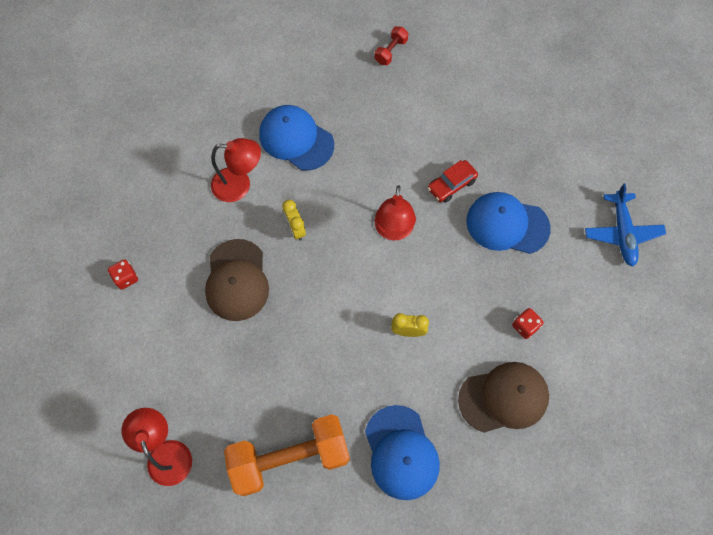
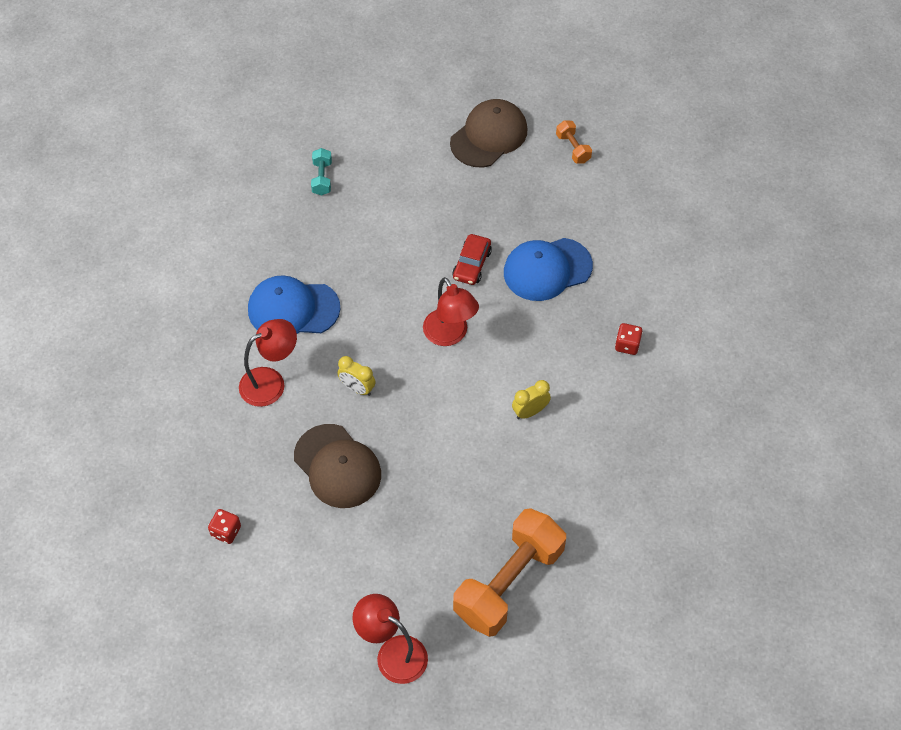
camera: 35 degrees left, 10 degrees down
(391, 51) = (322, 178): red dumbbell -> turquoise dumbbell
(401, 452) = (602, 514): blue cap -> none
(504, 398) = (653, 414): brown cap -> brown cap (489, 136)
(601, 138) = (573, 148): none -> orange dumbbell
(622, 233) = (650, 218): blue plane -> none

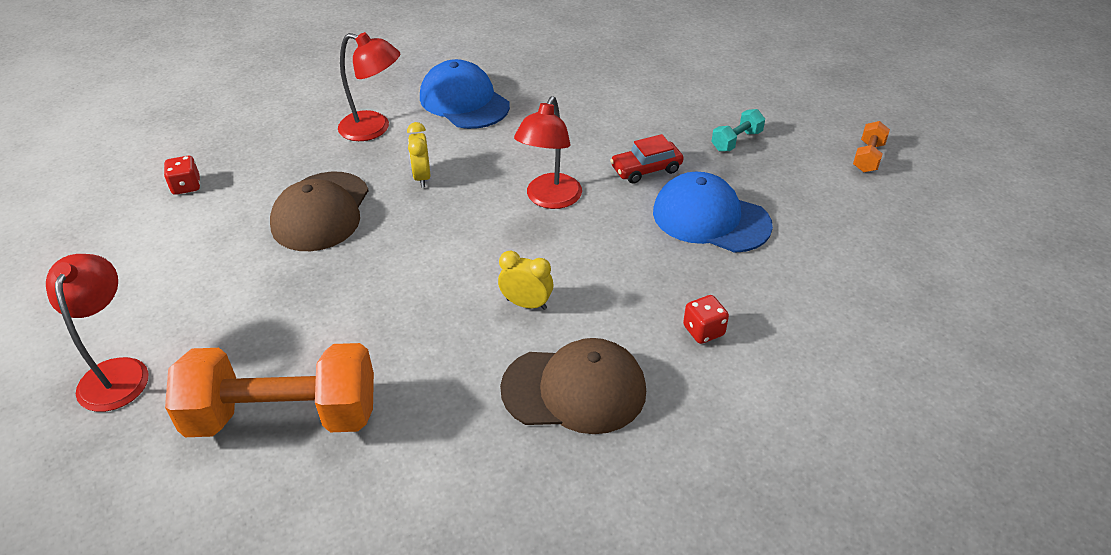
camera: 50 degrees right, 15 degrees down
(322, 178) = (613, 49): turquoise dumbbell -> turquoise dumbbell (736, 141)
(489, 136) = (795, 104): brown cap -> brown cap (574, 389)

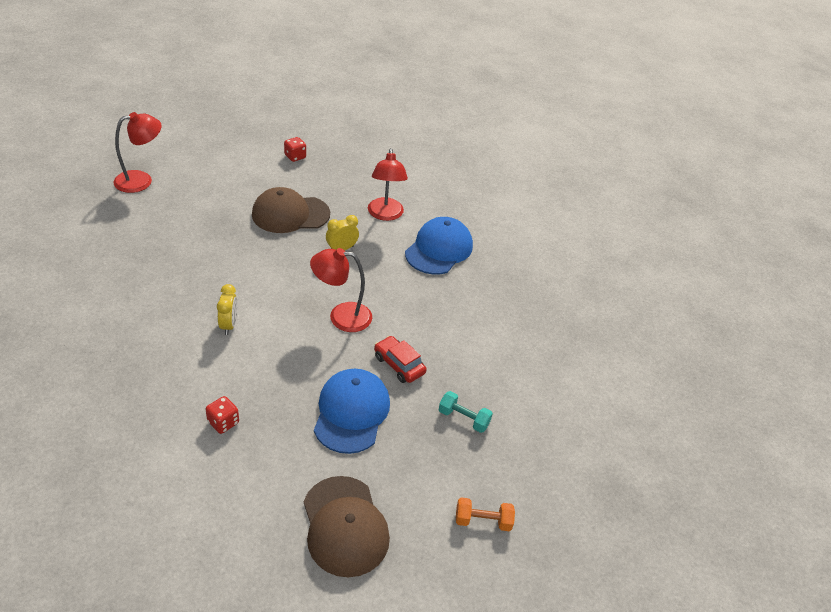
camera: 65 degrees right, 0 degrees up
(283, 416) = (118, 246): orange dumbbell -> none
(574, 389) = (156, 362): brown cap -> brown cap (345, 526)

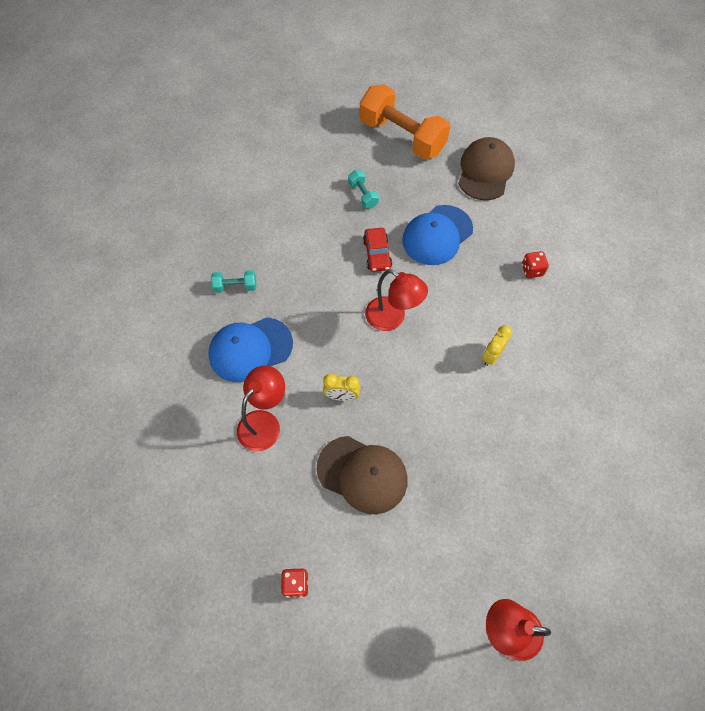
camera: 140 degrees left, 20 degrees up
(483, 521) = (402, 137): orange dumbbell -> orange dumbbell, size x2.34
(496, 284) = (235, 286): none -> turquoise dumbbell

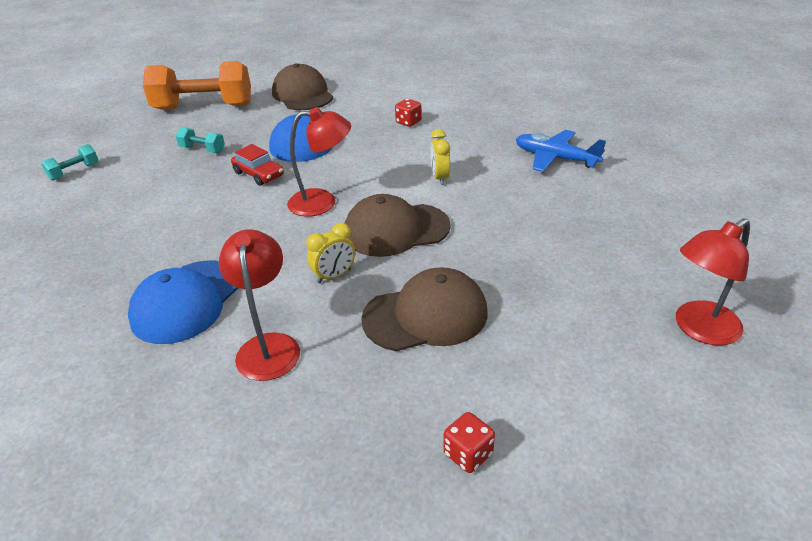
camera: 40 degrees left, 25 degrees down
(235, 286) = (117, 267): turquoise dumbbell -> turquoise dumbbell (74, 172)
(413, 385) = (396, 230): none -> brown cap
(598, 403) = (555, 158): none -> blue plane

